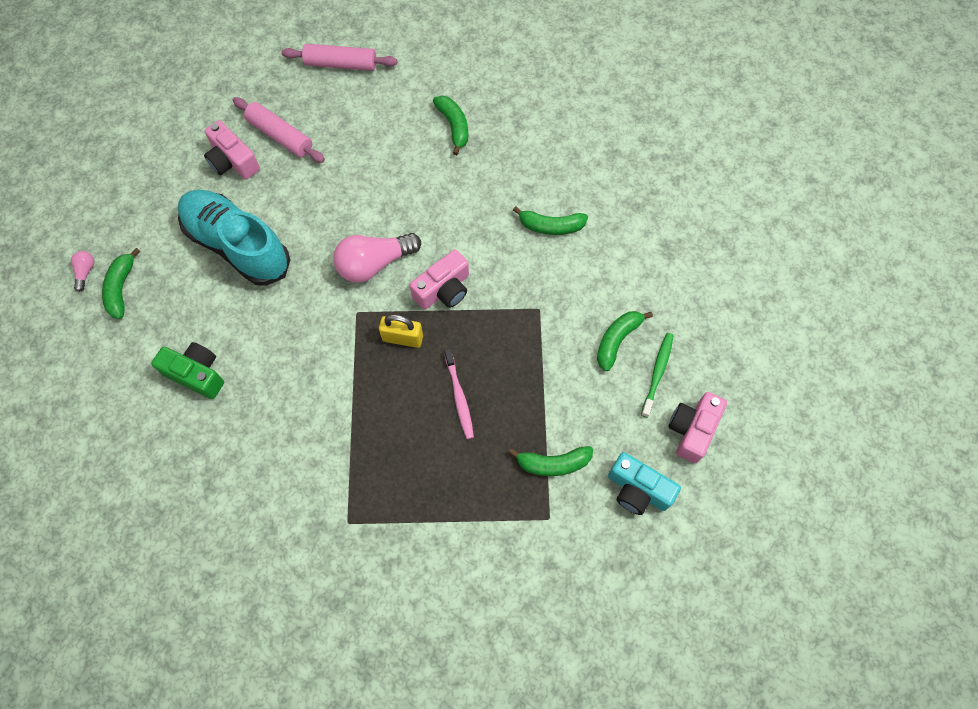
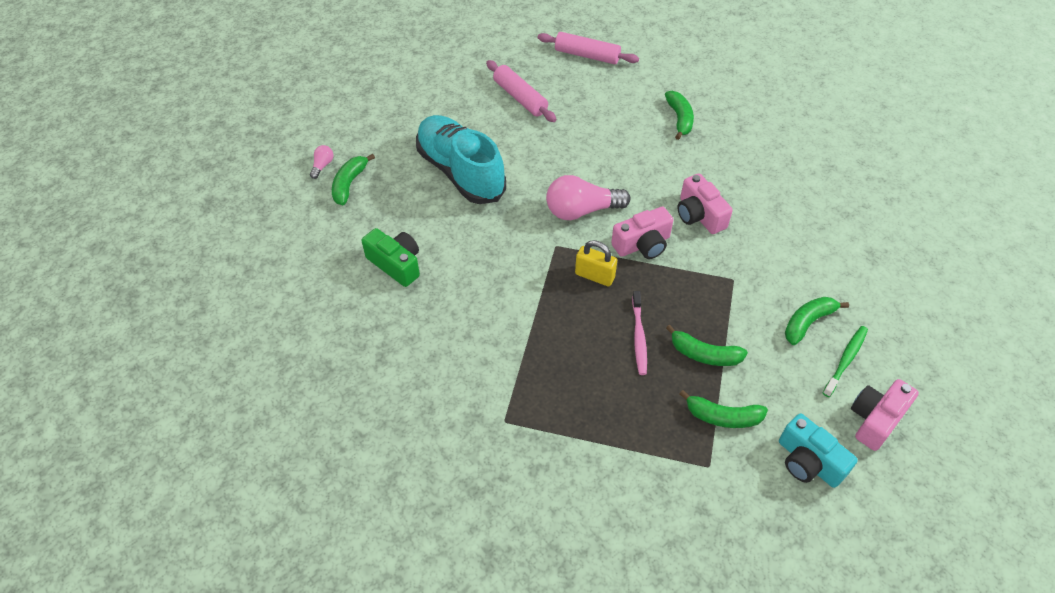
camera: 15 degrees right, 15 degrees down
(233, 161) = (473, 108): pink camera -> pink camera (699, 215)
(551, 226) = (757, 214): green banana -> green banana (704, 354)

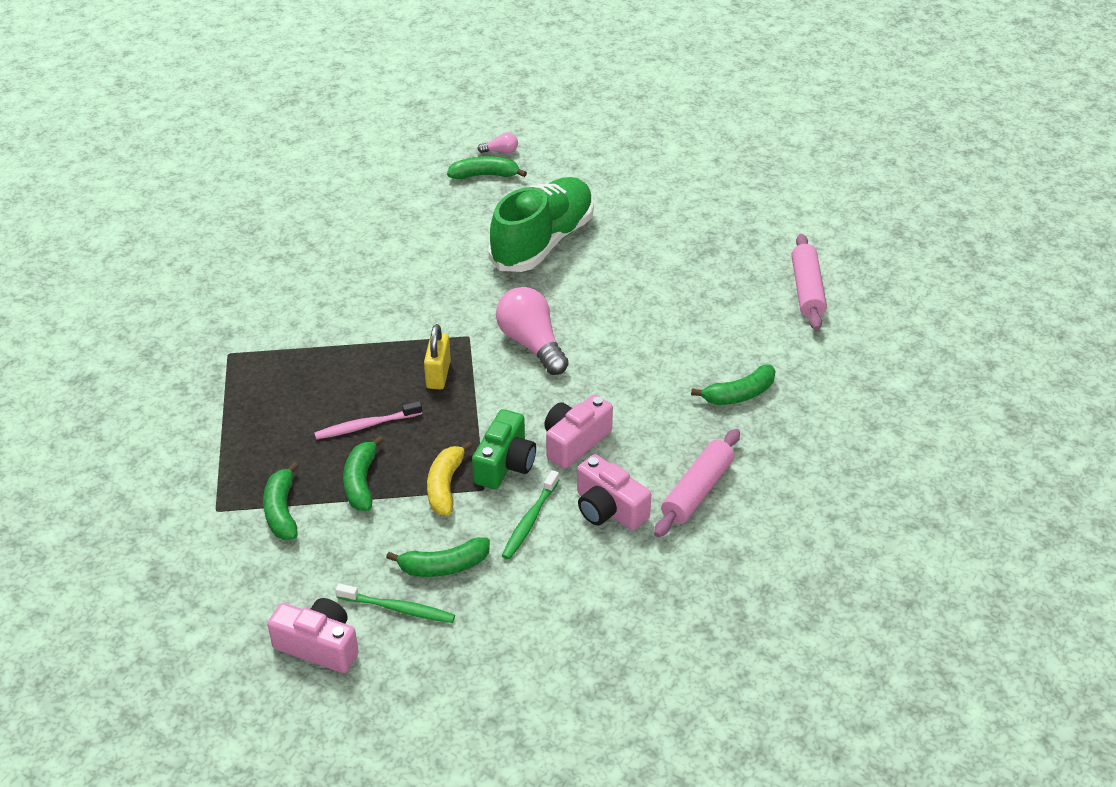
camera: 70 degrees right, 10 degrees down
(396, 264) = (392, 234): green camera -> green camera (505, 464)
(461, 172) = (542, 242): turquoise shoe -> green shoe
(520, 98) = (690, 255): pink rolling pin -> pink rolling pin (697, 491)
(642, 244) = (503, 403): pink camera -> pink camera (608, 509)
(723, 301) = (445, 486): none -> yellow banana
(773, 261) = (530, 520): none -> green toothbrush
(808, 322) = (443, 566): green banana -> green banana turned 135 degrees clockwise
(808, 462) = (243, 591): turquoise camera -> none

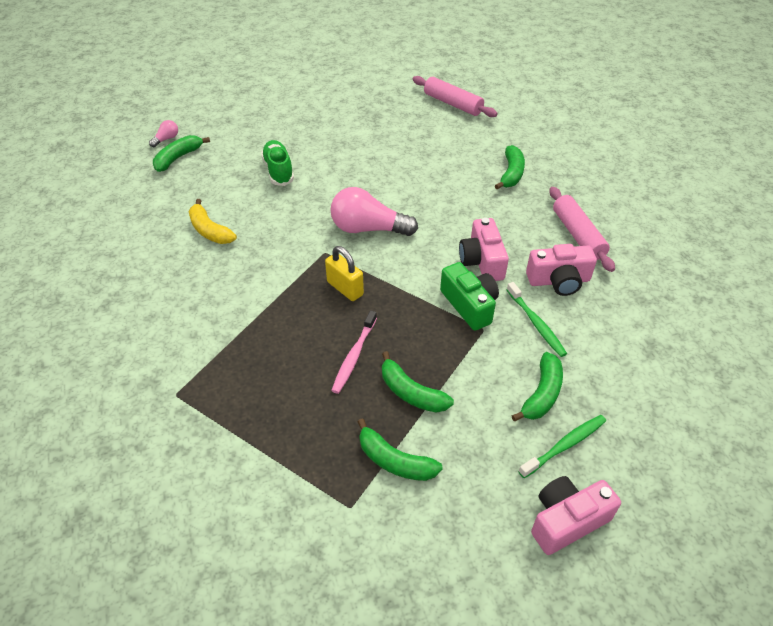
camera: 50 degrees left, 5 degrees up
(445, 486) = (461, 347): yellow banana -> yellow banana (210, 230)
(542, 242) = (278, 171): green shoe -> green shoe, size x0.54

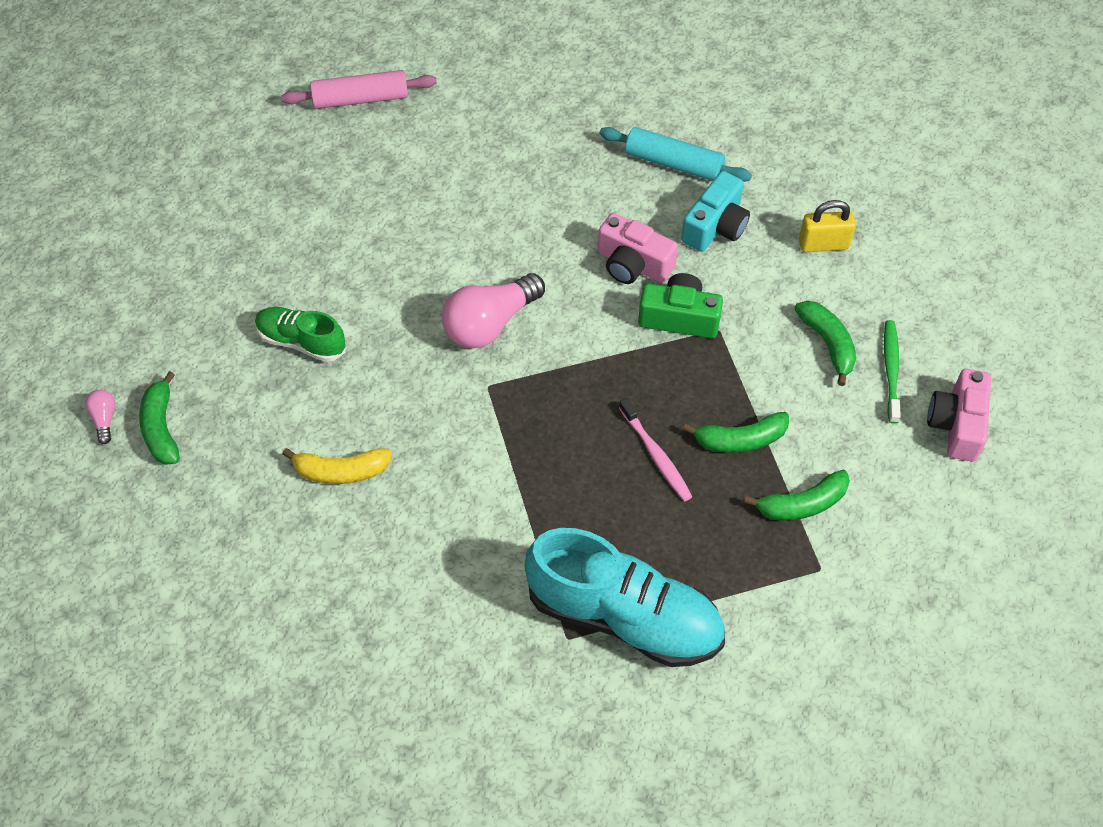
camera: 50 degrees left, 10 degrees up
(215, 414) = (624, 616): none -> turquoise shoe
(345, 288) = (558, 403): yellow padlock -> yellow padlock (823, 244)
(511, 174) = (533, 142): green banana -> none
(536, 323) = (749, 285): green toothbrush -> none
(559, 281) = (715, 226): pink camera -> turquoise camera
(578, 235) = (673, 163): pink rolling pin -> turquoise rolling pin

